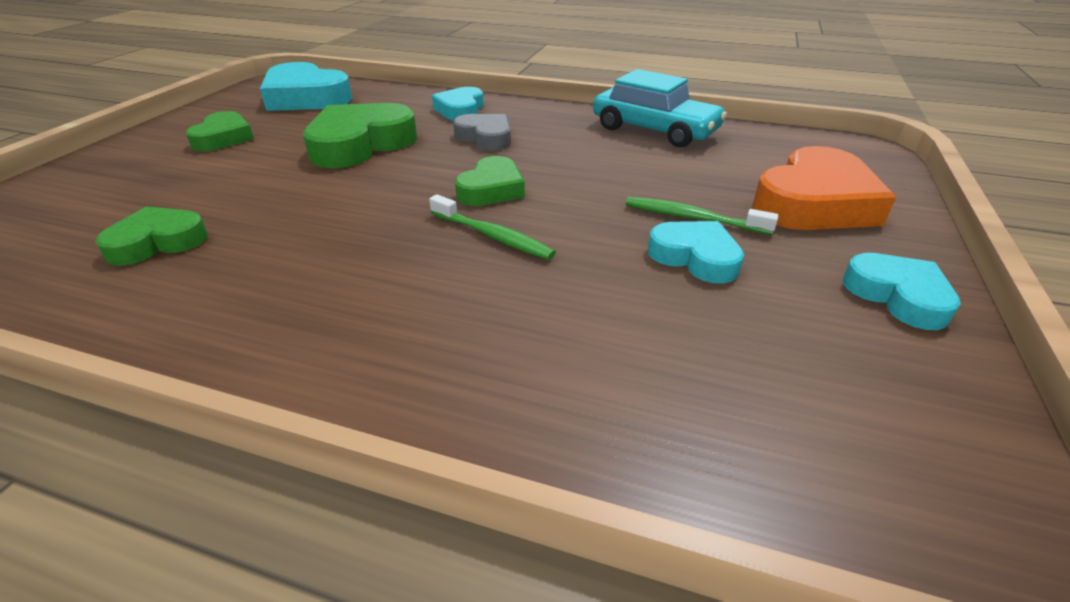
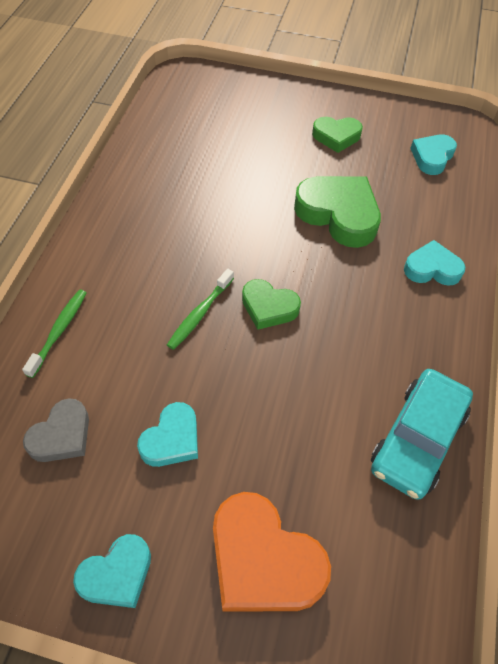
camera: 85 degrees right, 20 degrees up
(157, 242) = (190, 159): green heart -> none
(306, 97) = (432, 157): turquoise heart -> turquoise heart, size x0.59
(485, 137) = (368, 294): grey heart -> grey heart (62, 435)
(693, 218) = (229, 447): green toothbrush -> green toothbrush (59, 332)

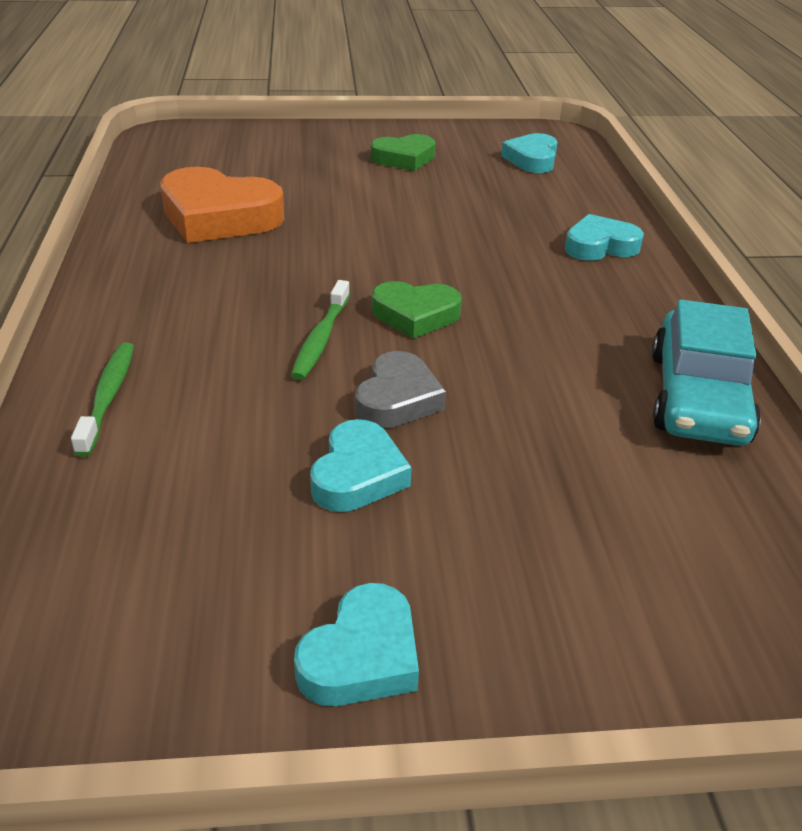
camera: 20 degrees left, 20 degrees down
(62, 435) = (173, 511): grey heart -> grey heart (397, 399)
(263, 560) = (582, 574): orange heart -> orange heart (219, 217)
(338, 214) = (452, 220): green heart -> none

